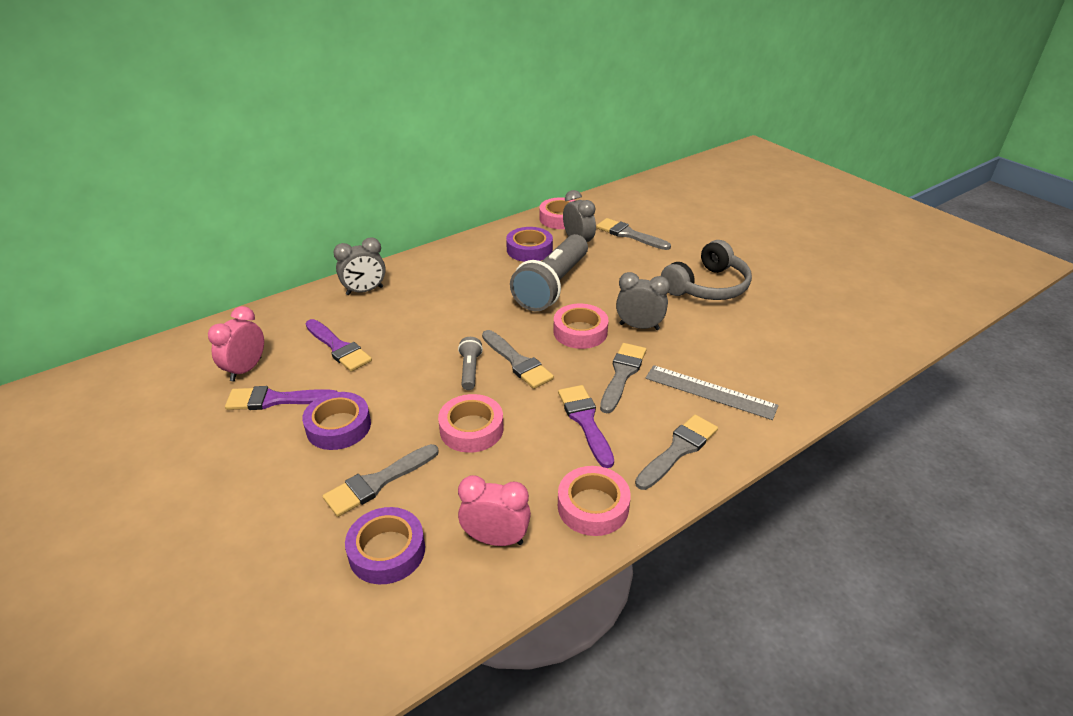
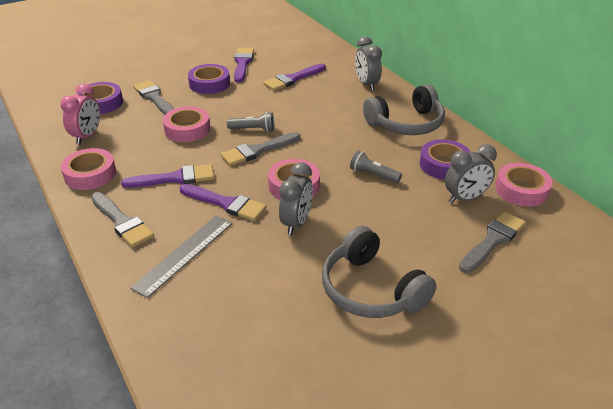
camera: 95 degrees right, 0 degrees up
(246, 369) = (276, 52): pink clock -> none
(457, 267) = (406, 124): none -> grey headphones
(552, 286) = (373, 175): grey flashlight -> grey flashlight, size x0.44
(622, 374) = (225, 203): grey brush -> purple brush

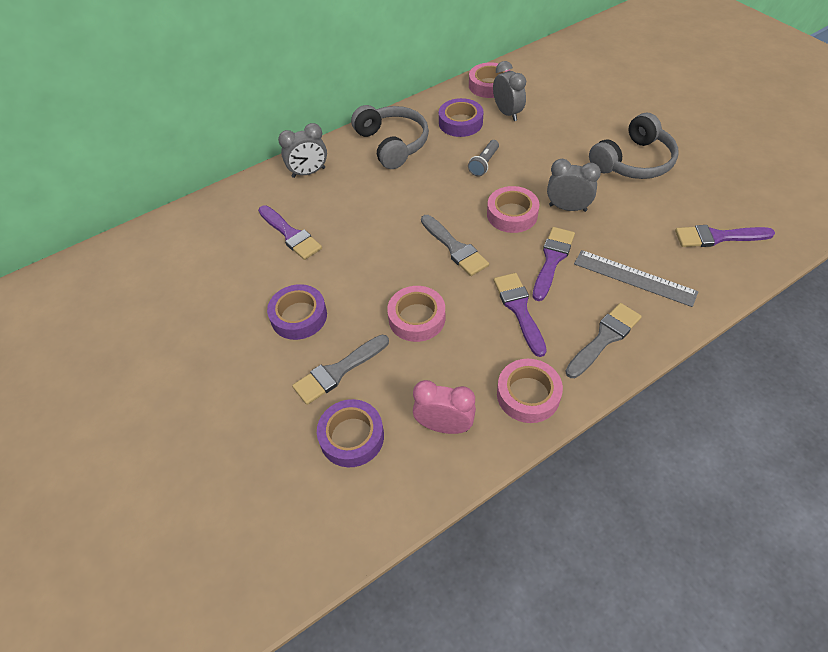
camera: 90 degrees left, 15 degrees up
(242, 63) = (241, 289): purple brush -> purple brush (718, 237)
(253, 129) = (412, 257): grey flashlight -> none
(493, 241) = (557, 103): grey brush -> none

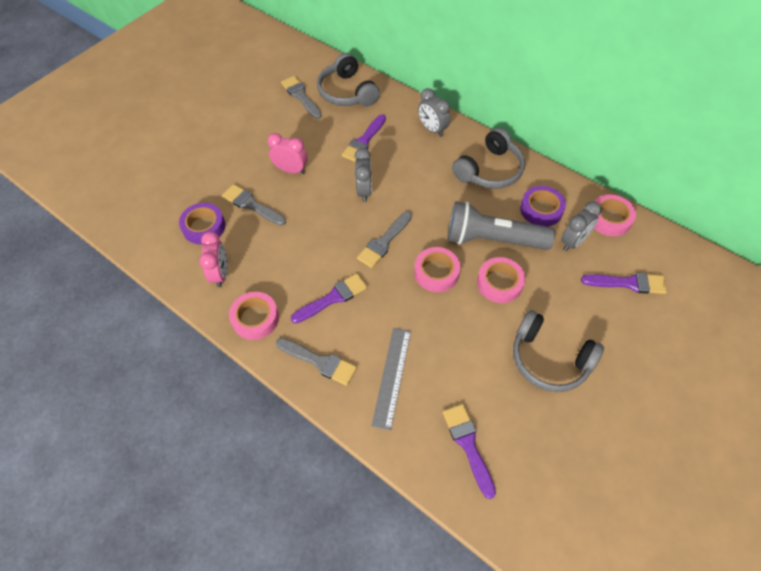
camera: 70 degrees right, 5 degrees up
(169, 283) = (301, 96): none -> grey brush
(196, 234) = (347, 92): none -> grey headphones
(299, 316) = (291, 170): purple tape -> pink clock
(417, 318) = (307, 236): pink tape -> pink tape (499, 283)
(484, 164) = (492, 239): grey flashlight -> grey flashlight, size x2.29
(552, 260) = (392, 311): purple brush -> purple brush (628, 283)
(567, 208) = (460, 313): grey clock -> grey clock (364, 191)

